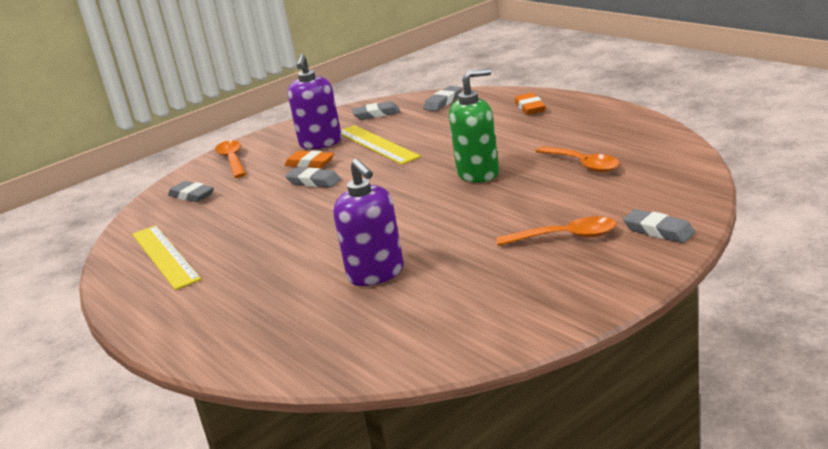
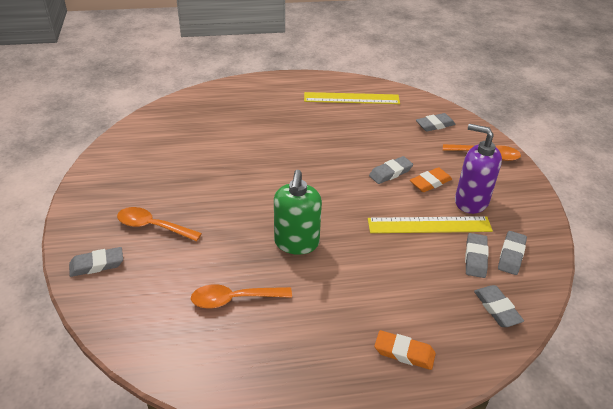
camera: 115 degrees right, 15 degrees up
(376, 274) = (223, 149): purple soap dispenser -> none
(396, 121) = (475, 258): none -> grey eraser
(566, 237) = (153, 226): orange spoon -> orange spoon turned 75 degrees clockwise

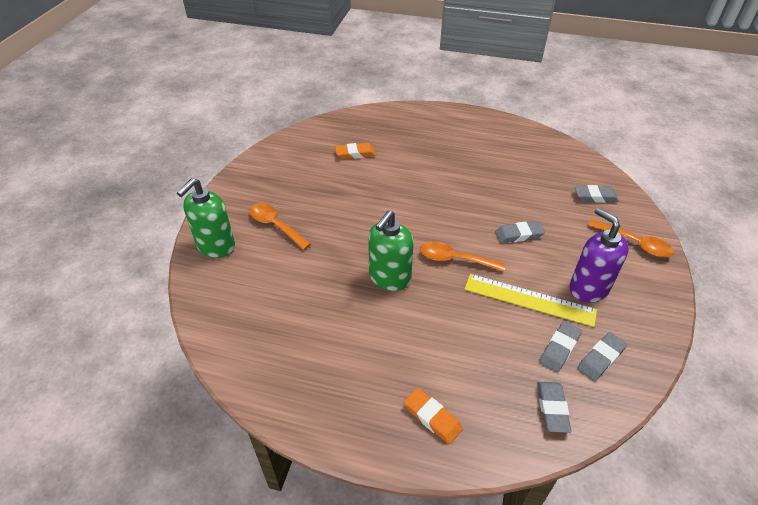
camera: 25 degrees right, 5 degrees up
(97, 265) = (215, 246): grey eraser -> green soap dispenser
(234, 299) = (307, 313): orange spoon -> orange spoon (455, 259)
(351, 98) = (521, 148): yellow ruler -> none
(430, 182) = (555, 256): orange eraser -> orange eraser (355, 153)

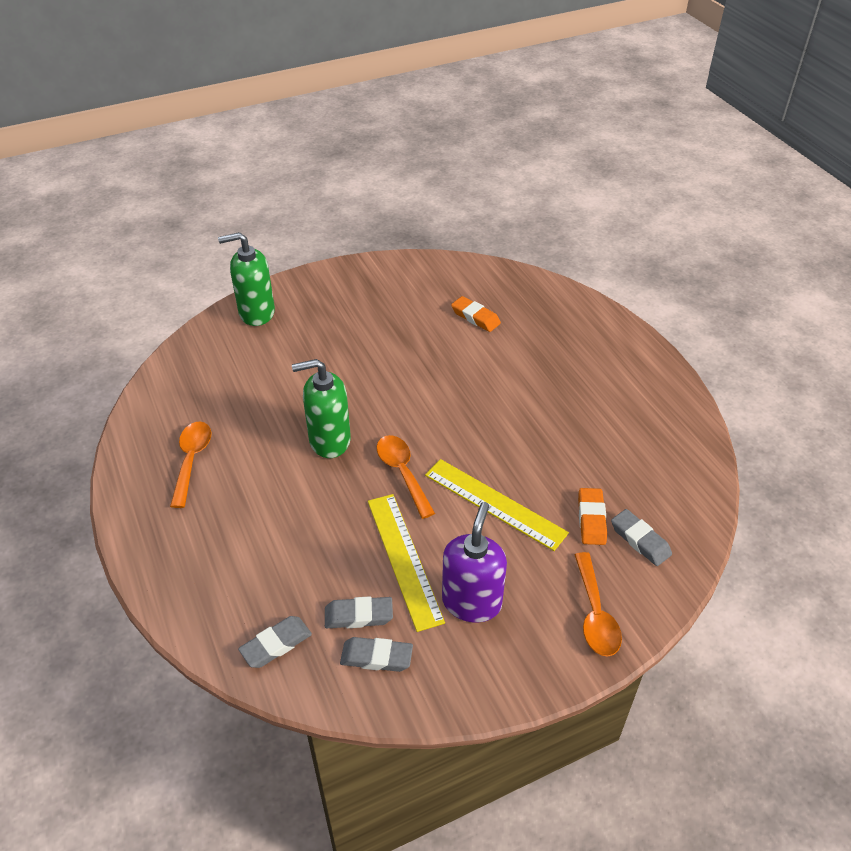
camera: 50 degrees right, 0 degrees up
(275, 225) = (317, 330): orange spoon -> orange spoon (191, 460)
(432, 417) = (194, 560): orange eraser -> orange eraser (591, 519)
(519, 234) = (494, 504): grey eraser -> yellow ruler

